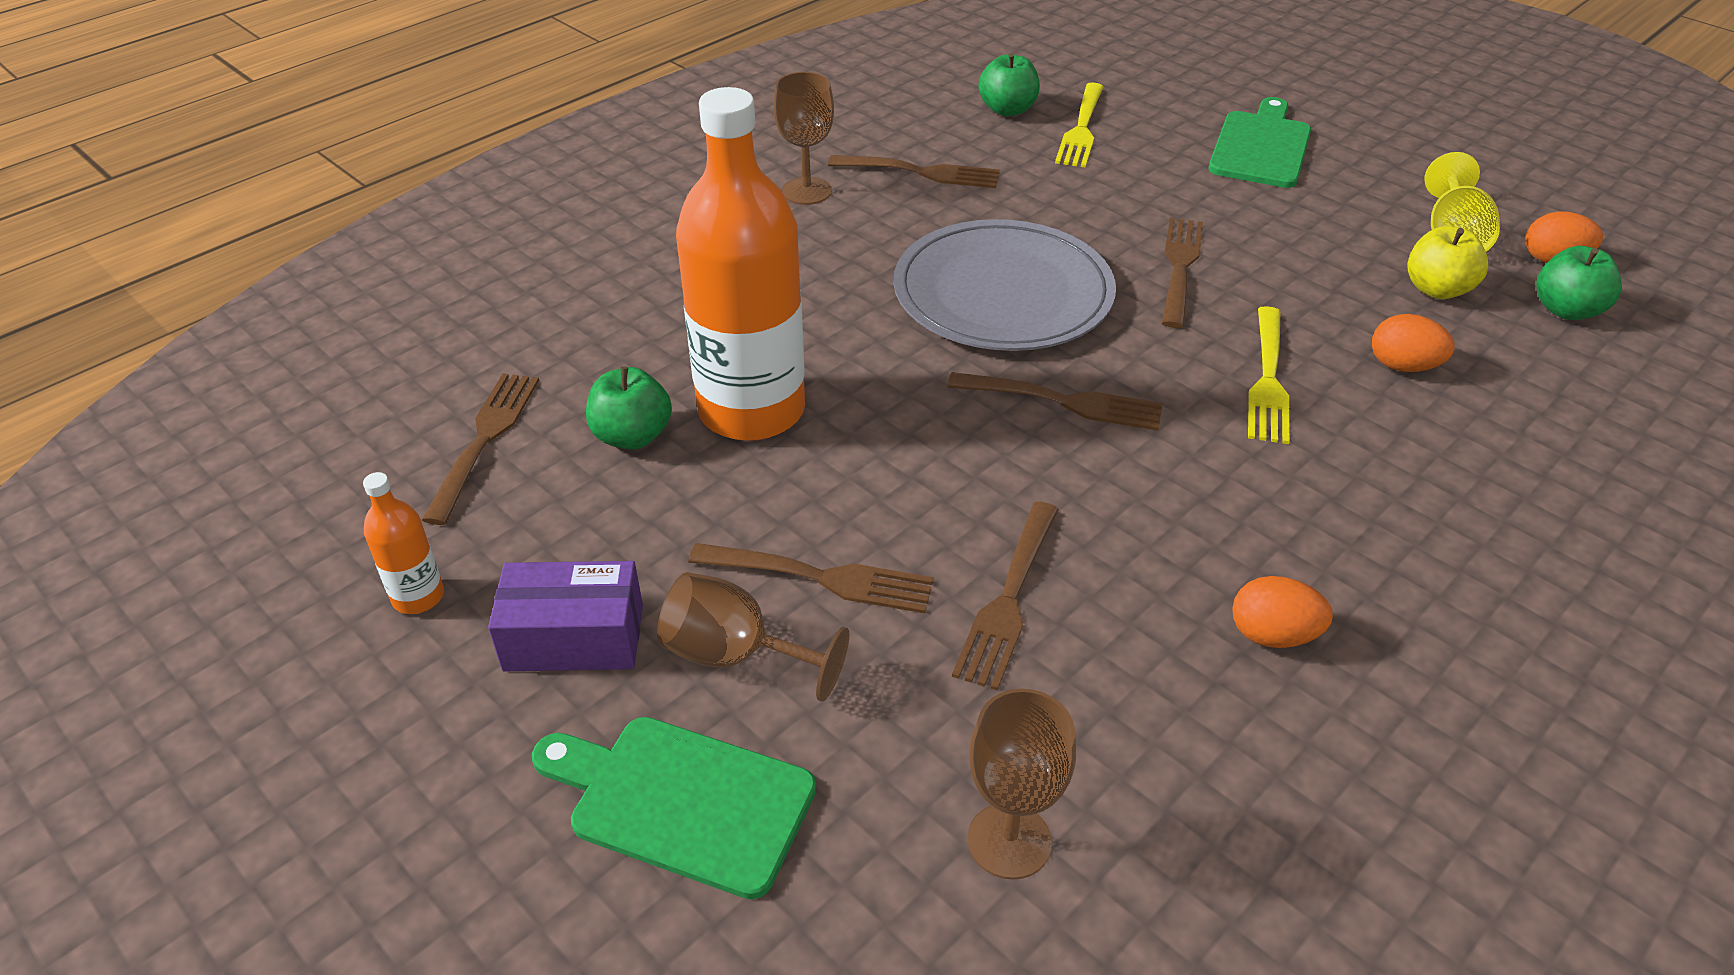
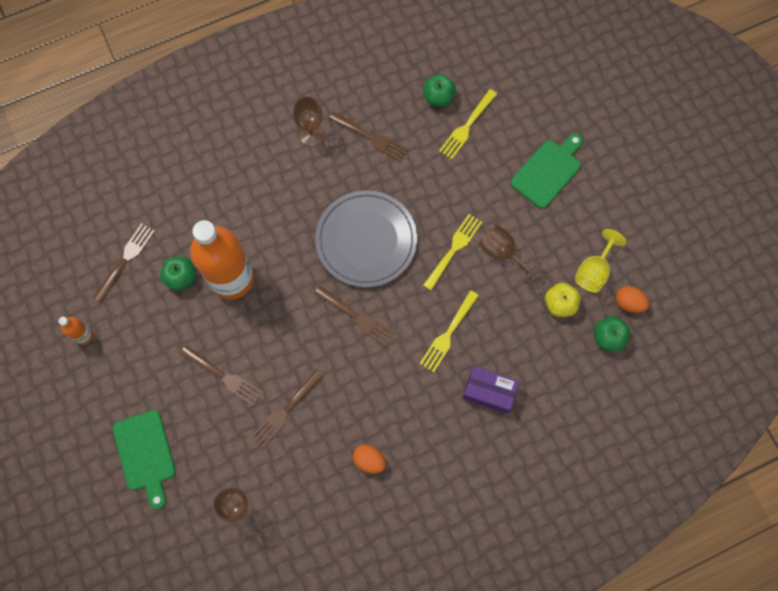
camera: 20 degrees right, 30 degrees up
(574, 637) = (131, 373): purple box -> purple box (489, 391)
(682, 801) = (145, 454): green cutting board -> green cutting board turned 150 degrees counterclockwise
(735, 655) = (182, 401): brown goblet -> brown goblet (502, 252)
(1180, 267) = (454, 249): brown fork -> yellow fork
(1403, 366) = (510, 346): orange egg -> none

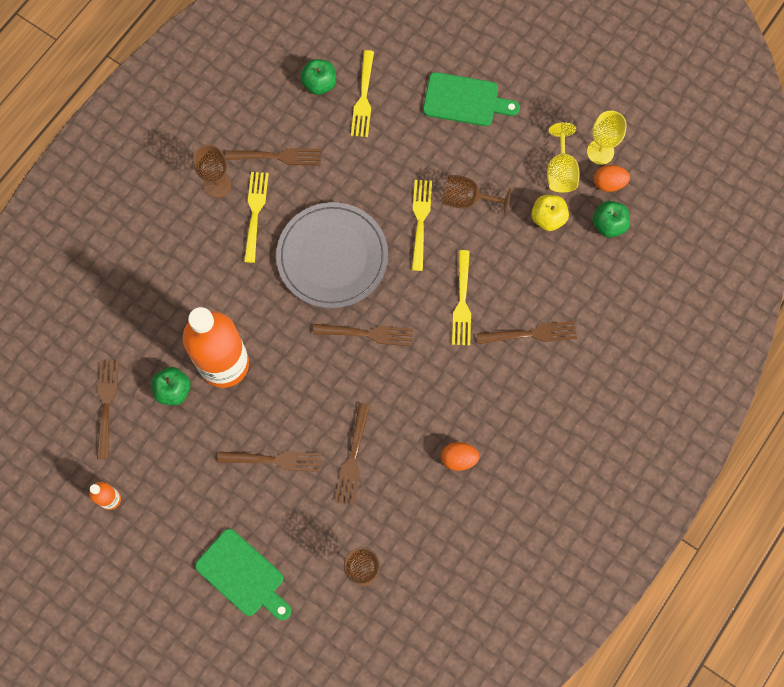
camera: 30 degrees left, 0 degrees up
(327, 172) = (255, 213): none -> yellow fork
(489, 391) = (531, 334): purple box -> brown fork
(548, 171) = (465, 100): green cutting board -> green cutting board turned 90 degrees clockwise
(636, 273) = (600, 152): none -> yellow goblet

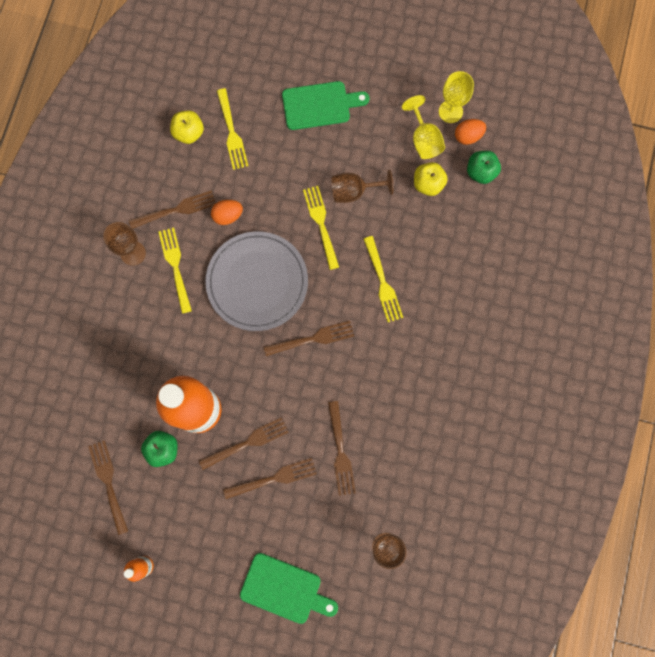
camera: 20 degrees left, 5 degrees up
(319, 84) = (189, 133): green apple -> yellow apple
(459, 459) = (430, 419): orange egg -> orange egg (228, 216)
(531, 334) = (451, 290): brown fork -> brown fork (247, 443)

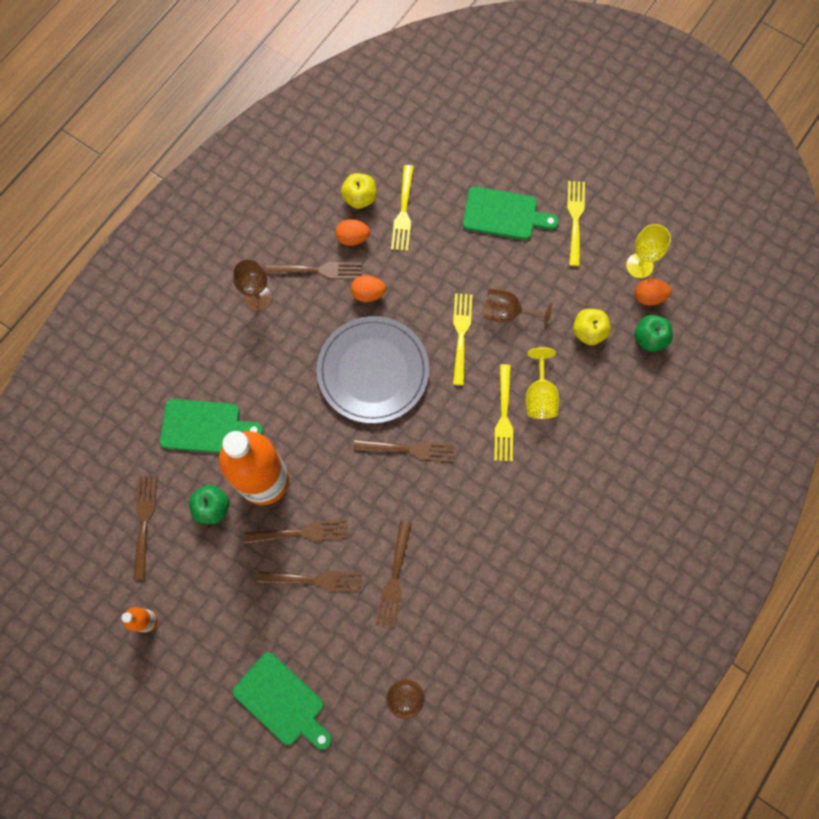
camera: 20 degrees right, 5 degrees down
(129, 382) = (205, 427): none -> green cutting board
(175, 266) = (296, 326): yellow fork -> yellow fork (575, 219)
(196, 171) = (353, 238): none -> orange egg
(423, 139) = (600, 285): yellow goblet -> yellow goblet (540, 396)

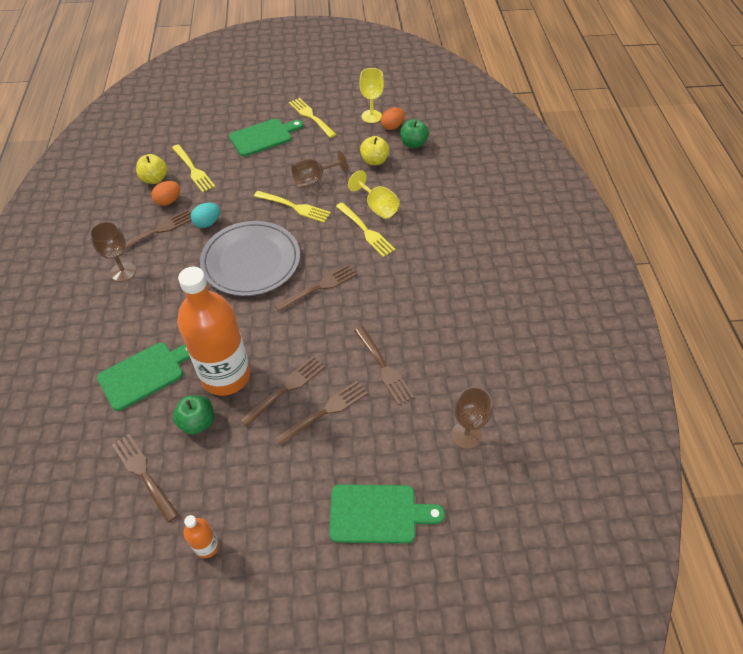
camera: 40 degrees left, 20 degrees down
(368, 294) = (207, 223): orange egg -> turquoise egg
(461, 334) = (294, 207): yellow fork -> yellow fork turned 150 degrees clockwise

